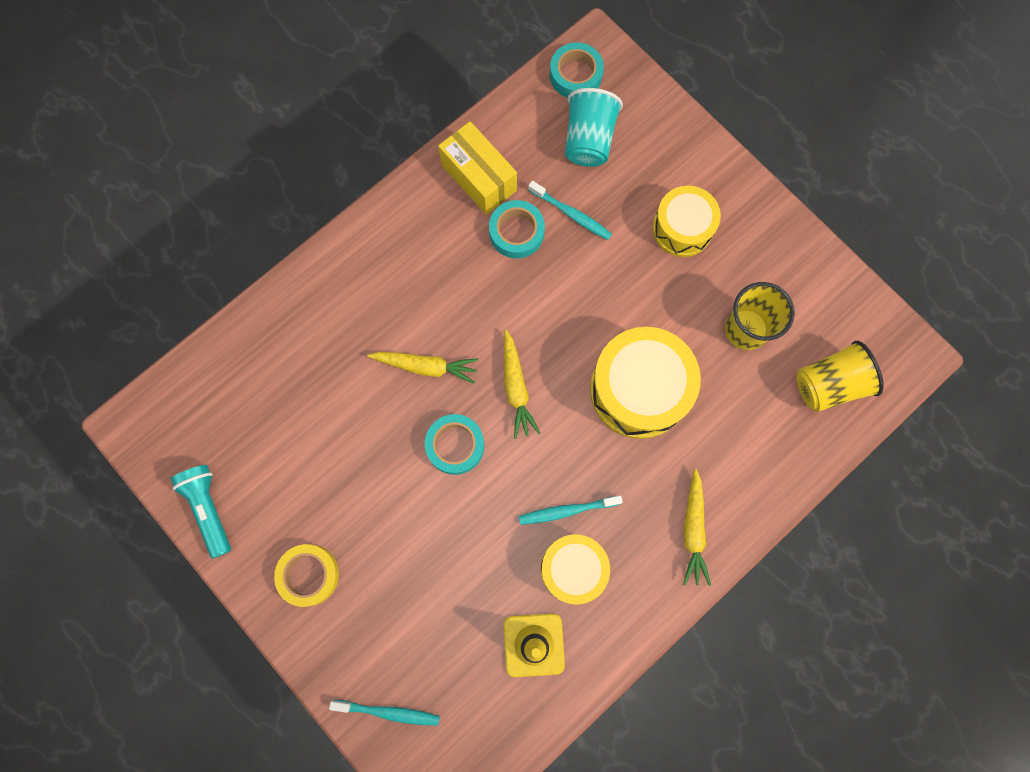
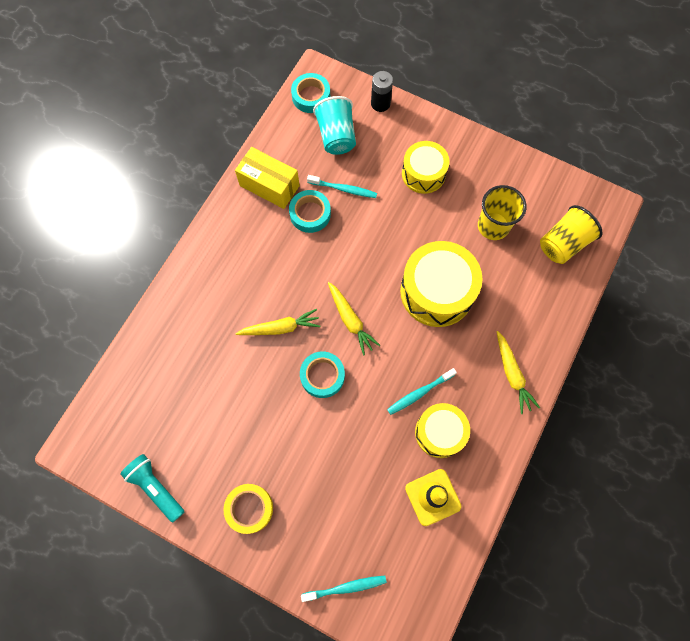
camera: 20 degrees left, 5 degrees down
(662, 114) = (380, 103): none -> black battery

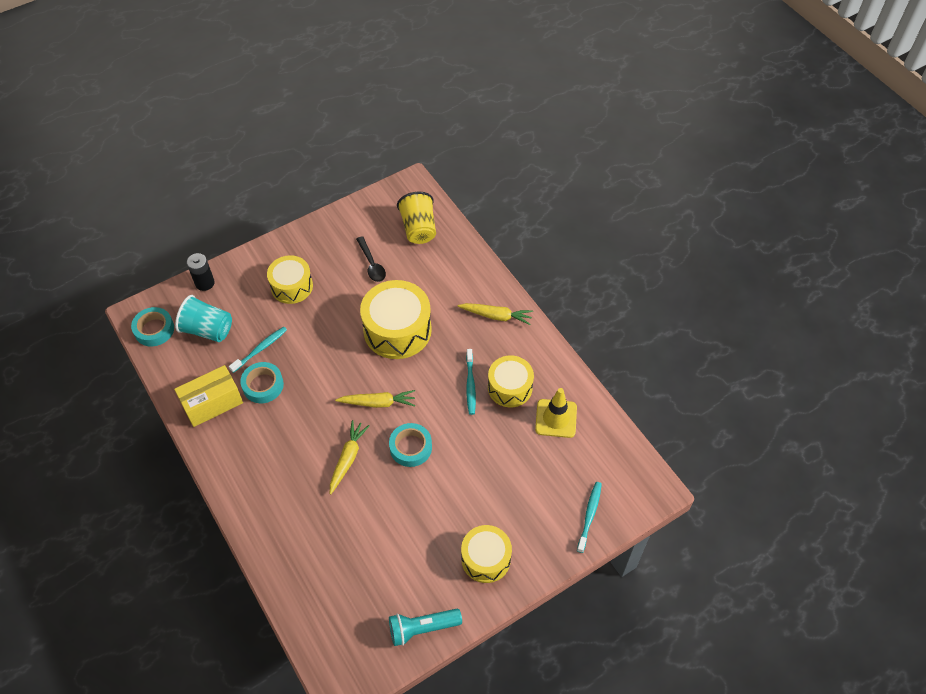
camera: 60 degrees left, 15 degrees down
(249, 508) = (486, 559): yellow tape -> yellow drum
(493, 226) = (372, 264): yellow cup -> black spoon

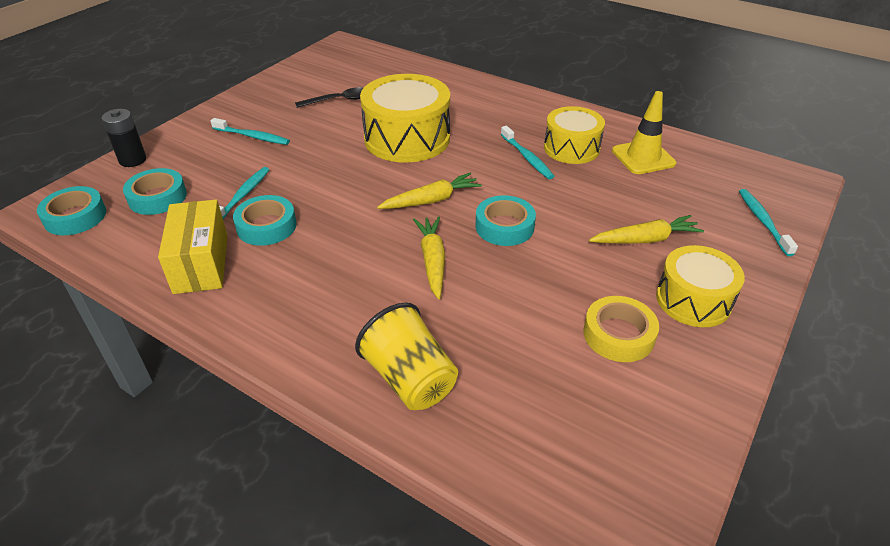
camera: 25 degrees left, 15 degrees down
(208, 330) = (157, 197): turquoise cup -> turquoise tape
(212, 403) = (201, 263): yellow box -> yellow box turned 45 degrees counterclockwise
(291, 286) = (252, 136): yellow drum -> turquoise toothbrush
(372, 264) = (339, 100): black spoon -> black spoon turned 60 degrees counterclockwise
(418, 229) = (372, 67): yellow cup -> yellow cup (410, 379)
(421, 563) = (618, 335): none -> yellow tape
(422, 628) = (689, 409): turquoise flashlight -> none
(496, 316) = (507, 103): yellow carrot -> yellow carrot (645, 239)

